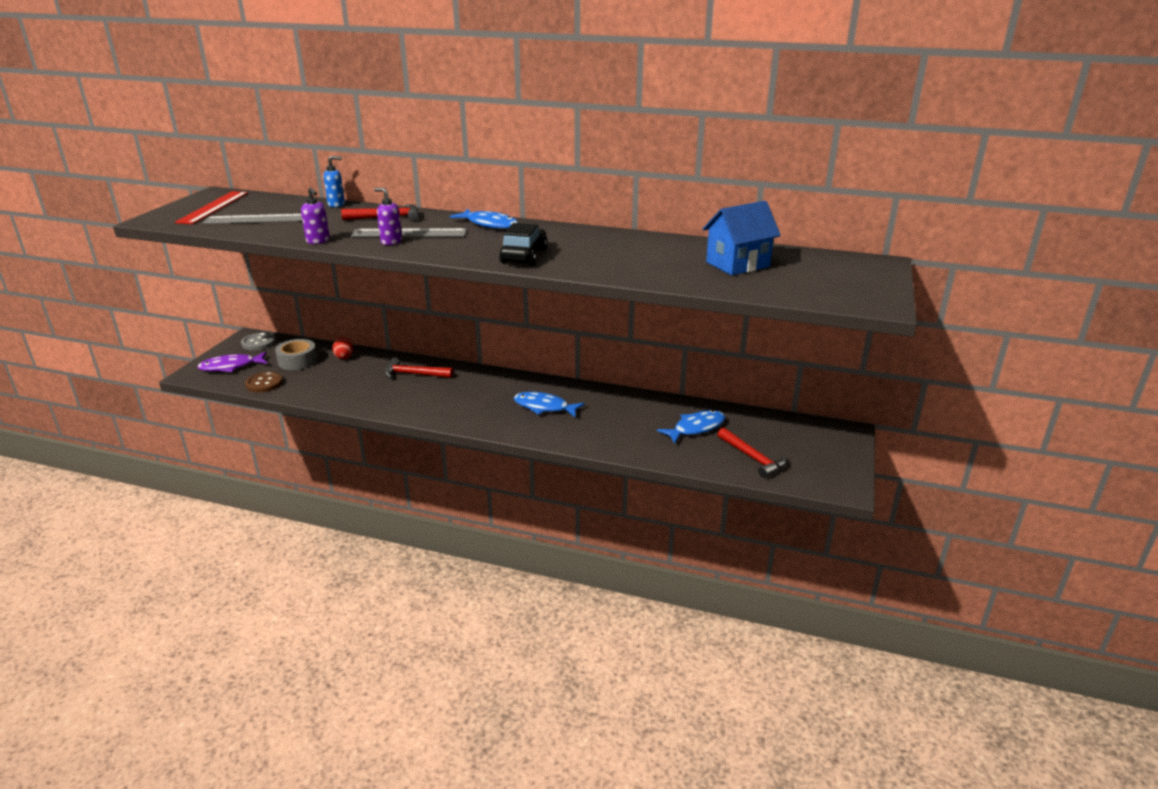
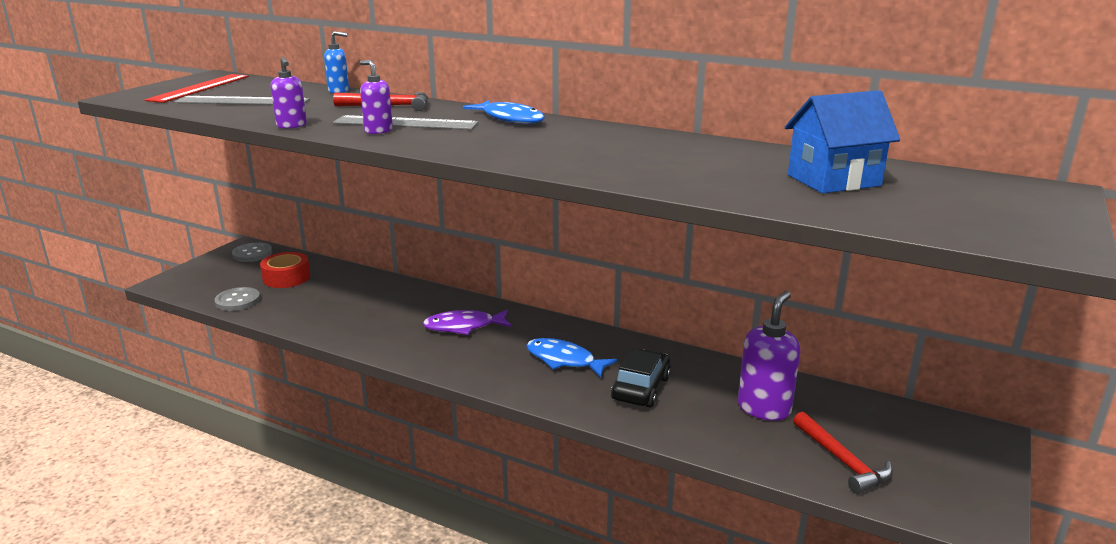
camera: 10 degrees right, 5 degrees down
(231, 366) = (210, 278): purple fish -> purple fish (464, 326)
(264, 383) = (238, 301): brown button -> grey button
(297, 361) = (286, 278): grey tape -> red tape
(344, 356) = (341, 277): red egg -> none
(414, 374) = (414, 304): red hammer -> none
(523, 256) = (537, 154): black car -> black car (641, 388)
(696, 428) = (764, 408): blue fish -> purple soap dispenser

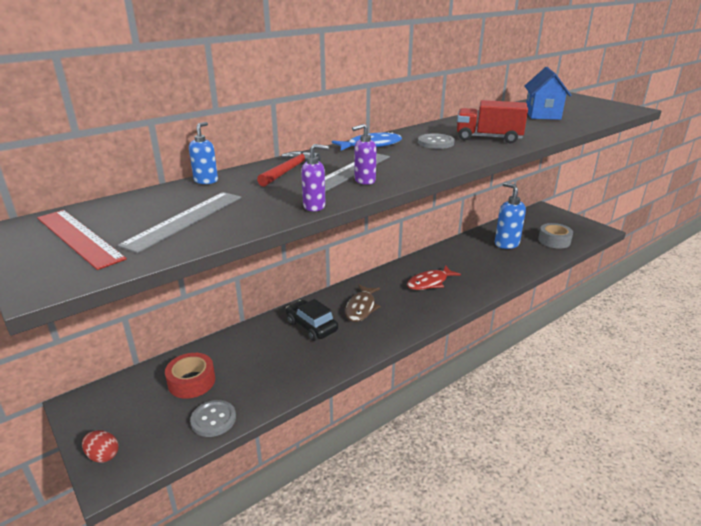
camera: 65 degrees left, 5 degrees up
(187, 274) = (103, 455): none -> red egg
(252, 254) = (105, 399): grey button -> grey button (435, 143)
(464, 326) = (361, 308): purple fish -> brown fish
(564, 360) = (430, 282): blue fish -> red fish
(621, 160) = (488, 138): none -> red truck
(641, 388) = (473, 268): black car -> black car (311, 326)
(764, 408) = (506, 244): purple soap dispenser -> blue soap dispenser
(842, 461) = (554, 241): red hammer -> grey tape

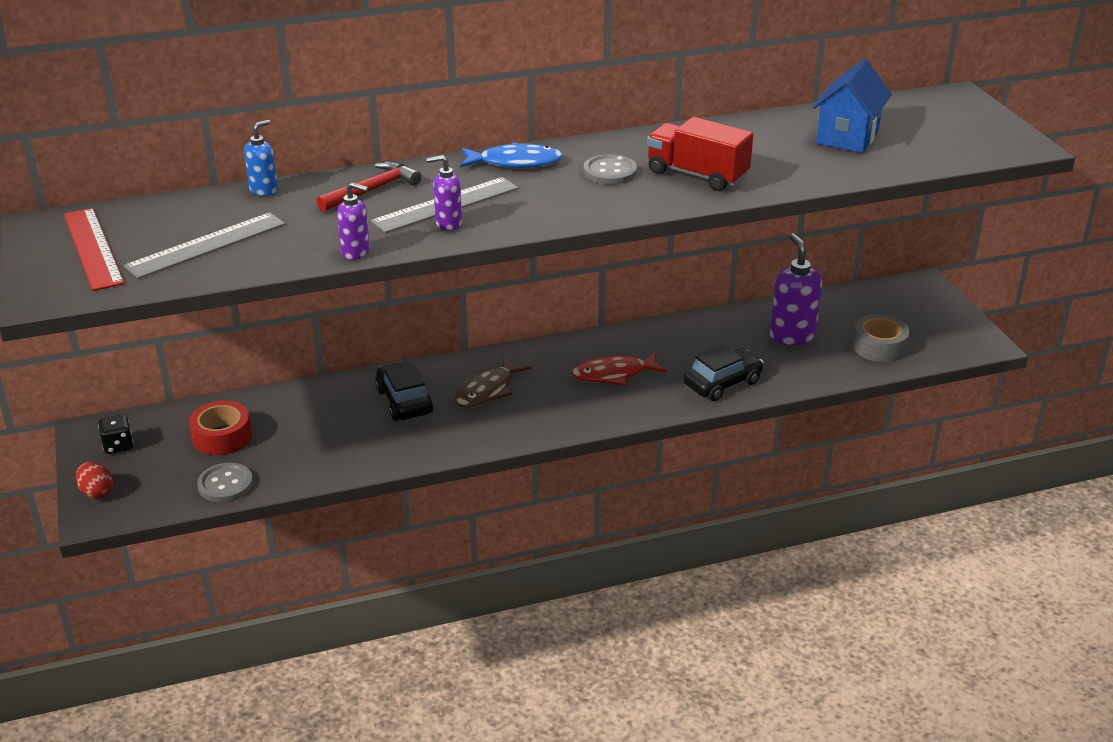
camera: 20 degrees right, 5 degrees up
(107, 409) = (118, 445): none -> black dice
(494, 275) = (722, 383): none -> black car
(506, 244) = (792, 336): blue soap dispenser -> purple soap dispenser

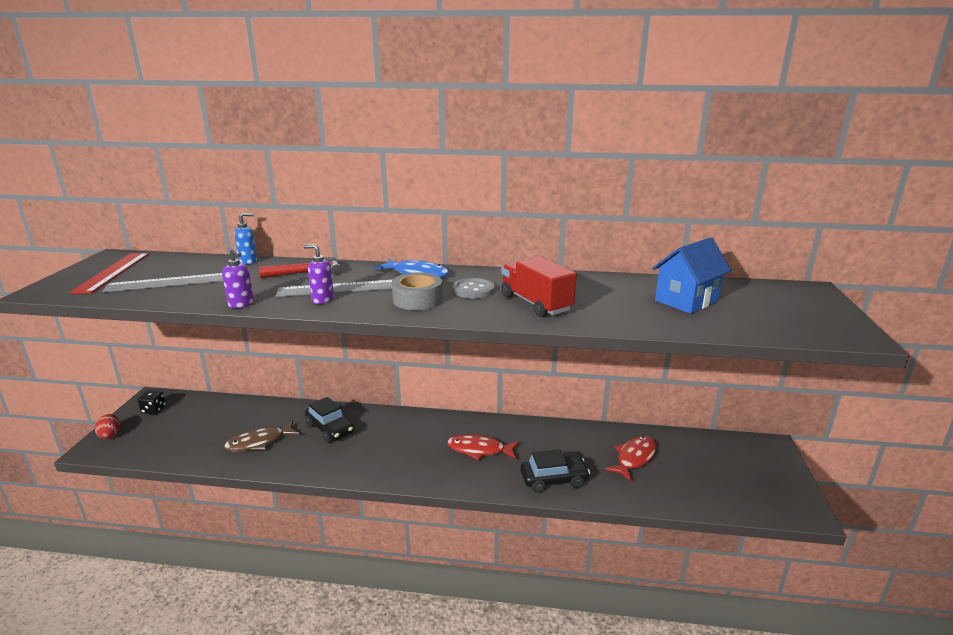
camera: 25 degrees right, 10 degrees down
(222, 436) = (209, 421): red tape -> none
(225, 484) = (176, 452): grey button -> none
(404, 401) = (330, 429): black car -> black car turned 135 degrees clockwise
(488, 390) = (387, 437): brown fish -> brown fish (259, 442)
(792, 336) = (634, 458): purple soap dispenser -> red fish
(879, 346) = (704, 487): grey tape -> grey tape (417, 300)

